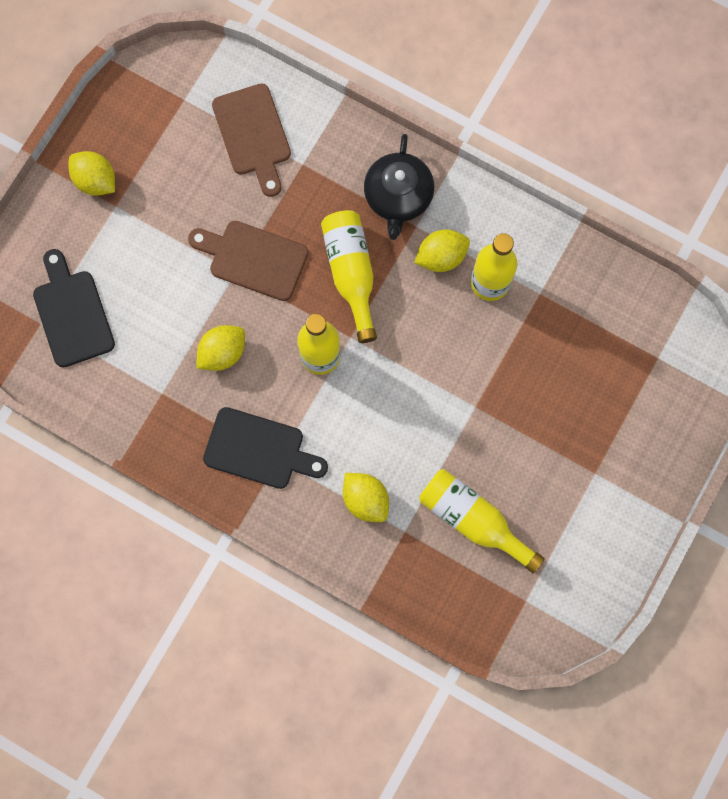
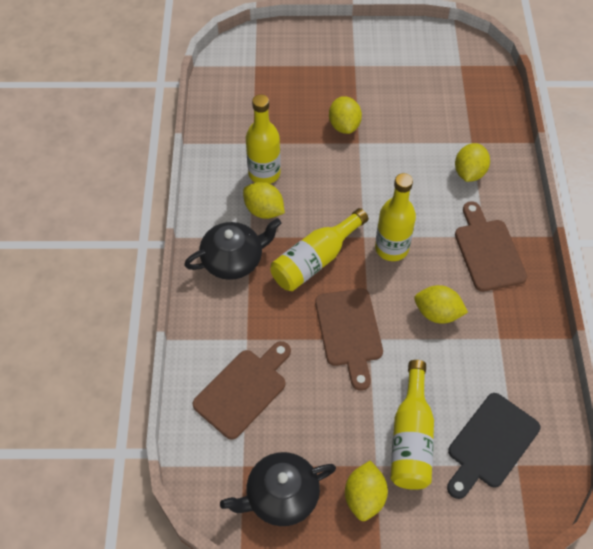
camera: 120 degrees left, 20 degrees down
(139, 116) = (281, 496): none -> black teapot
(259, 450) = (488, 251): black cutting board -> brown cutting board
(473, 520) = (434, 111): yellow bottle -> yellow bottle (411, 437)
(509, 405) = (344, 125): none -> yellow lemon

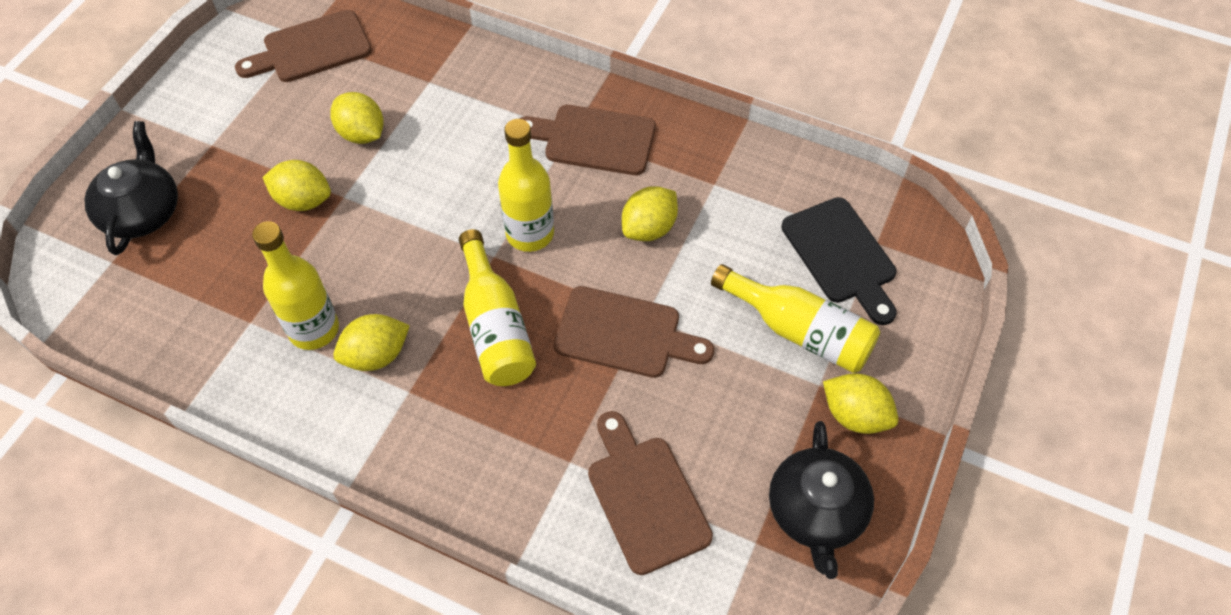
camera: 65 degrees left, 0 degrees up
(233, 259) = (433, 428): black teapot -> black teapot (142, 212)
(454, 73) = (311, 49): none -> brown cutting board
(469, 173) = (472, 105): yellow lemon -> yellow lemon (362, 134)

